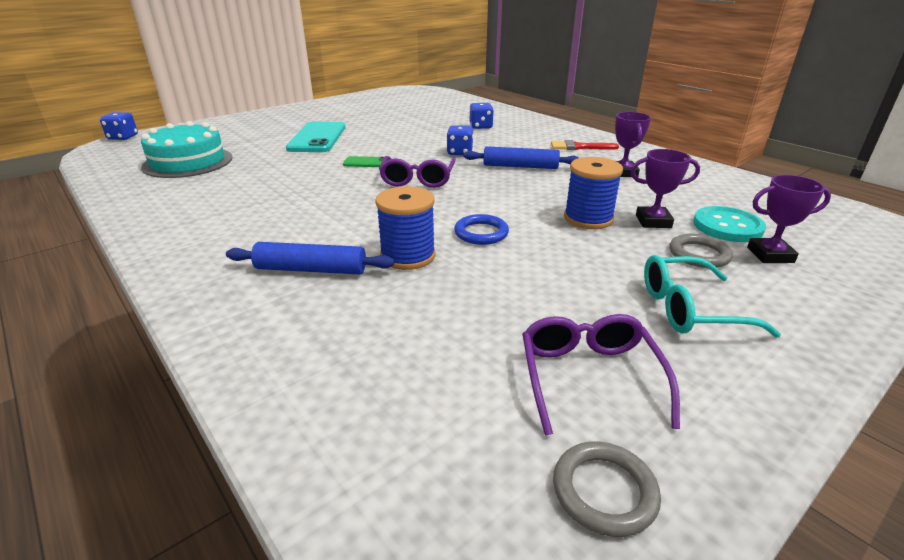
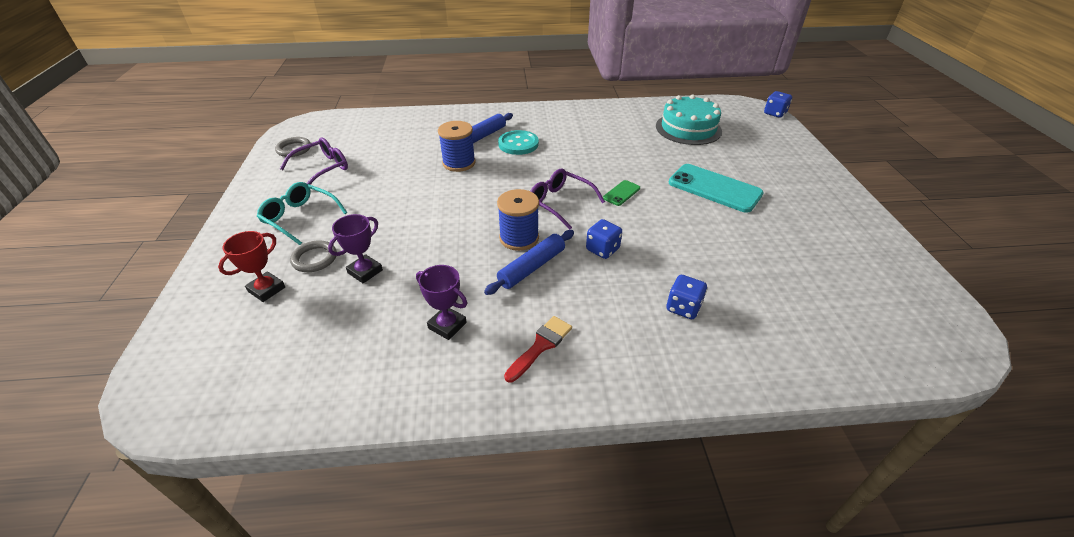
camera: 125 degrees right, 10 degrees up
(481, 233) = (450, 194): blue ring -> none
(588, 218) = (409, 244): blue spool -> blue spool (519, 238)
(589, 377) = (322, 168): purple glasses -> purple glasses turned 75 degrees counterclockwise
(689, 309) = (300, 217): turquoise glasses -> turquoise glasses turned 90 degrees counterclockwise
(727, 226) = (308, 303): turquoise button -> turquoise button (518, 144)
(770, 255) = (267, 289): purple trophy -> red trophy

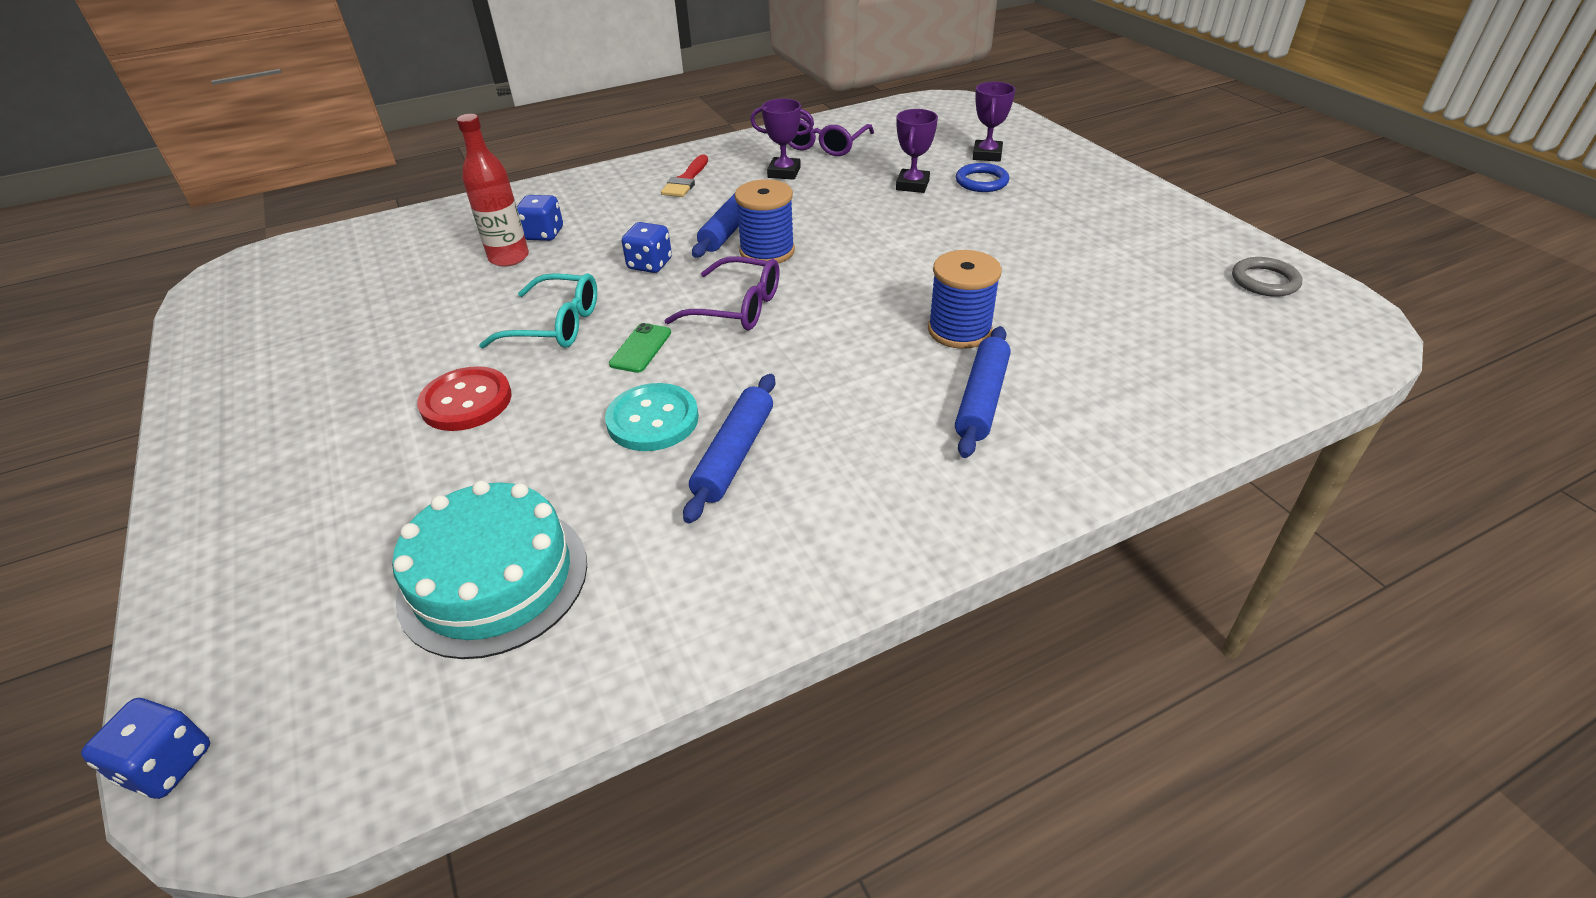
camera: 160 degrees right, 0 degrees up
(267, 289) = (987, 155): red trophy -> purple trophy
(300, 217) = (1067, 207): turquoise glasses -> turquoise glasses (556, 325)
(314, 259) = (981, 181): grey ring -> blue ring
(322, 168) = (1157, 265): purple glasses -> purple glasses (825, 145)
(518, 144) = (890, 402): turquoise button -> turquoise button (653, 420)
(593, 142) = (734, 454): none -> blue rolling pin
(709, 287) = (509, 257): none -> red bottle
(714, 188) = (466, 401): turquoise phone -> red button

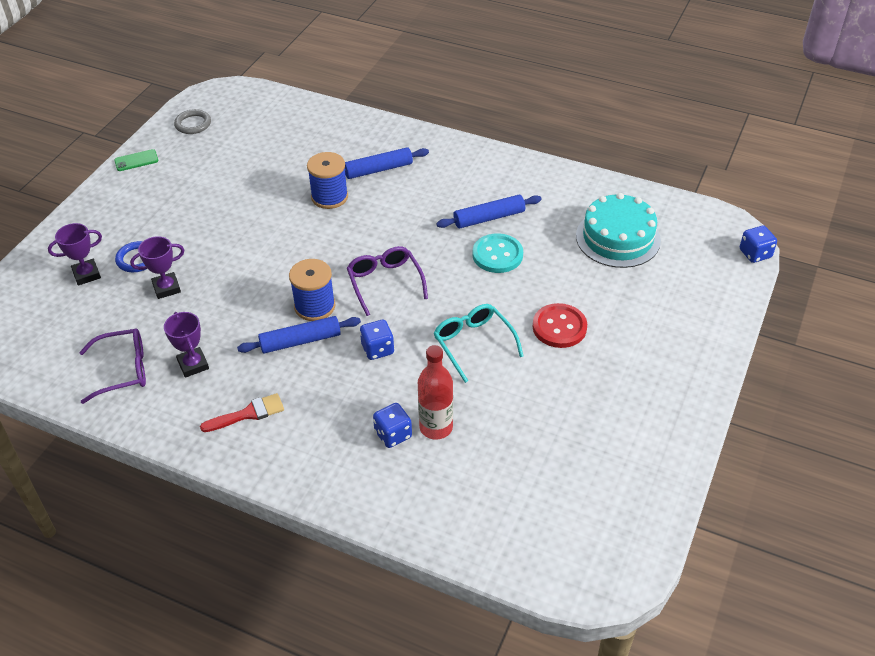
camera: 130 degrees left, 5 degrees up
(641, 348) = (455, 295): green phone -> green phone (136, 160)

